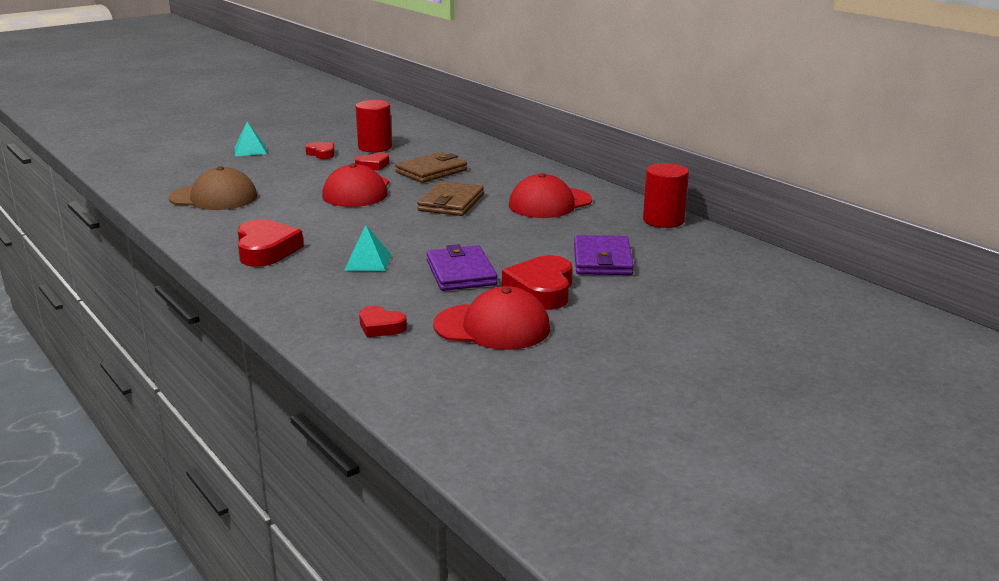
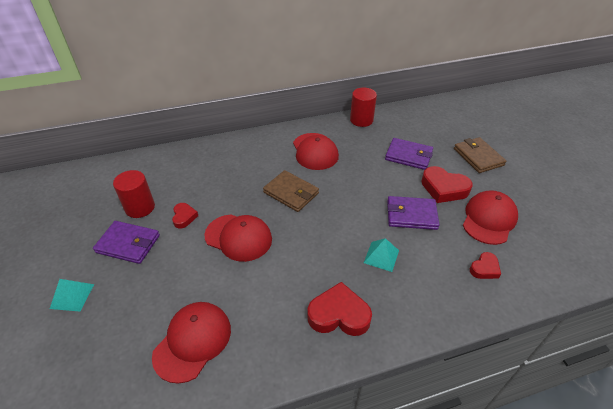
camera: 70 degrees left, 20 degrees up
(214, 197) = (193, 341): brown cap -> red cap
(321, 154) = (128, 244): red heart -> purple wallet
(431, 171) = (221, 188): brown wallet -> brown wallet (478, 157)

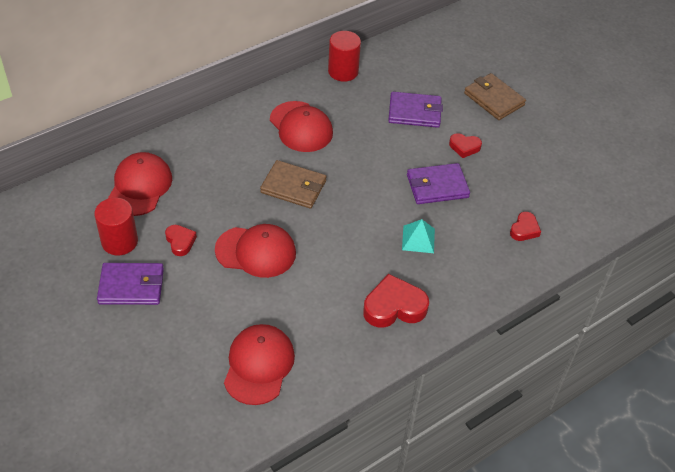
camera: 20 degrees left, 5 degrees up
(72, 296) = (102, 354): turquoise pyramid -> none
(444, 188) = (464, 147): red heart -> red heart, size x0.57
(489, 219) = (519, 175): red cap -> red cap (140, 186)

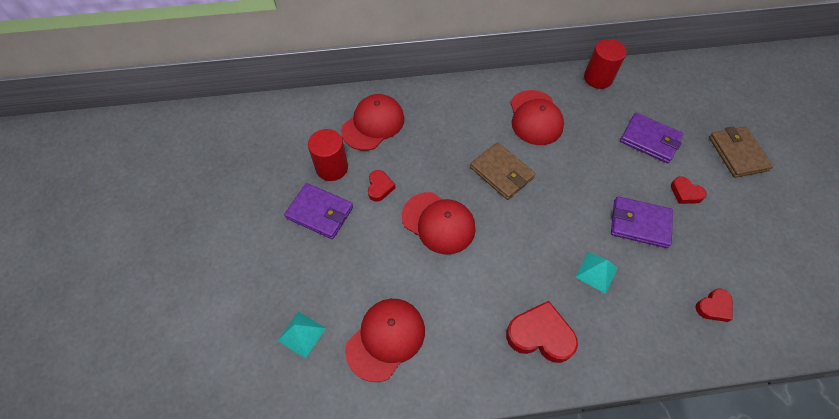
camera: 30 degrees right, 10 degrees up
(175, 394) = (301, 334): none -> turquoise pyramid

